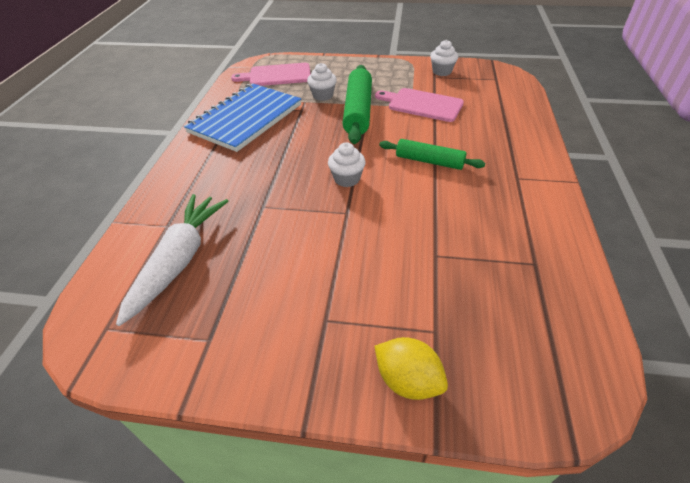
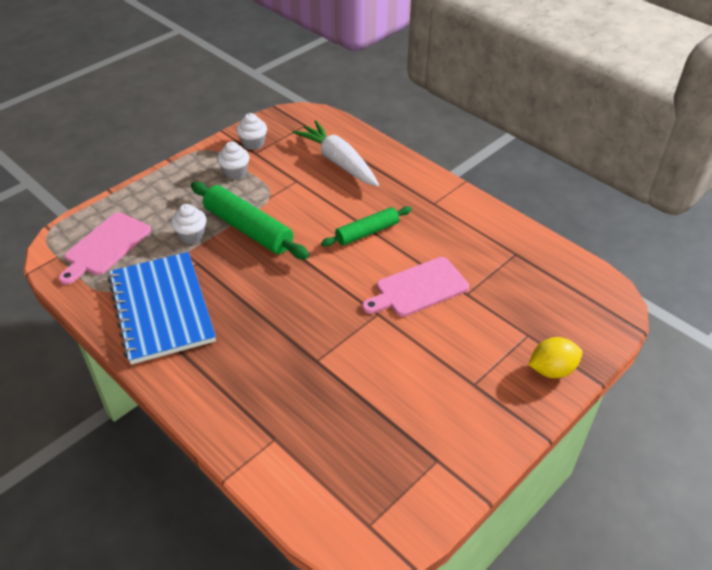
camera: 55 degrees left, 0 degrees up
(179, 261) = (332, 446): white carrot -> white carrot (338, 162)
(347, 179) = (337, 290): white cupcake -> white cupcake (235, 172)
(422, 104) = (288, 187): pink cutting board -> pink cutting board (418, 288)

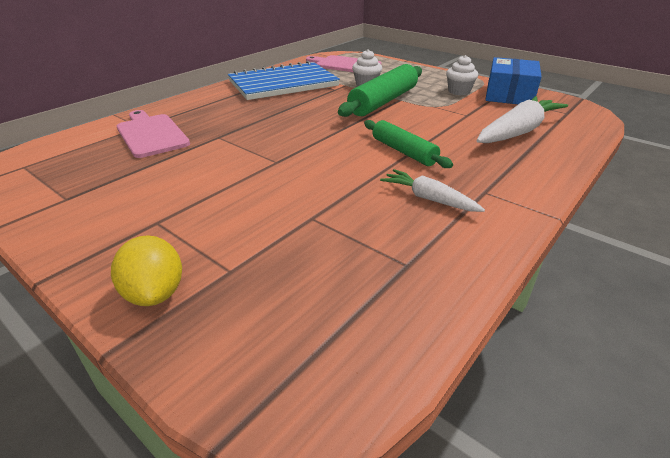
camera: 85 degrees right, 10 degrees down
(253, 143) = (509, 94): white cupcake -> blue box
(418, 288) = (317, 184): pink cutting board -> pink cutting board (151, 134)
(442, 231) = (429, 199): none -> white carrot

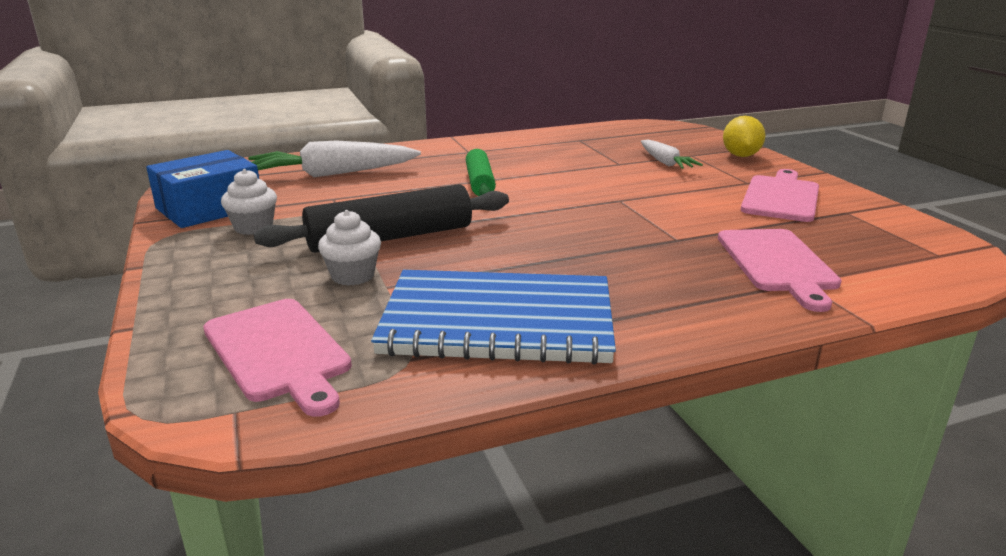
camera: 150 degrees left, 10 degrees down
(125, 204) = (781, 197): none -> pink cutting board
(383, 101) = (390, 237): green rolling pin -> black rolling pin
(429, 199) = (517, 155): white carrot -> white carrot (665, 162)

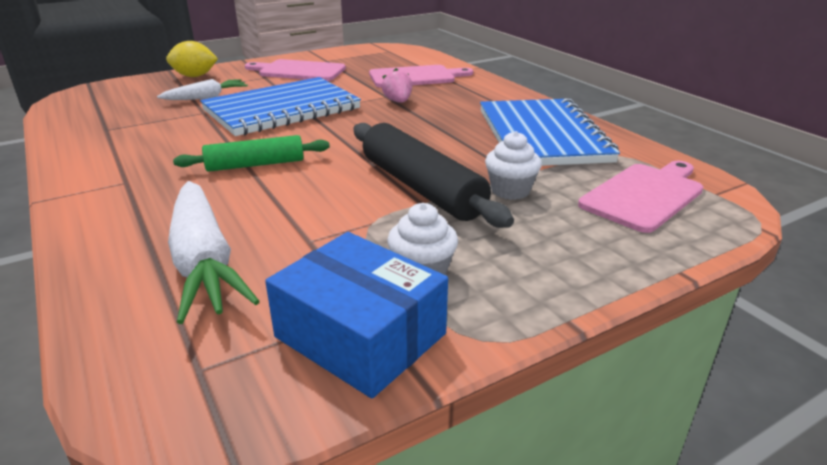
camera: 100 degrees left, 5 degrees up
(624, 190) = (282, 110): none -> blue notebook
(653, 244) = (398, 101): none -> pink strawberry

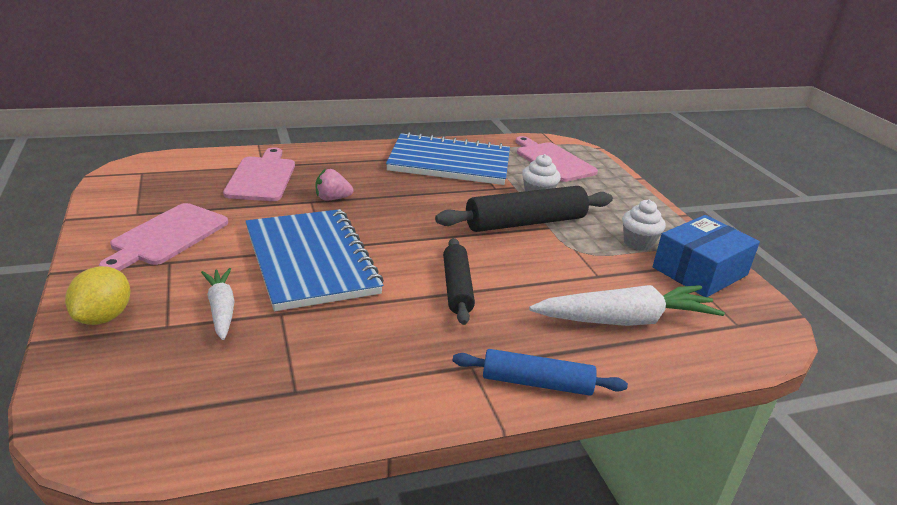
camera: 80 degrees left, 0 degrees up
(92, 212) = (536, 383): none -> blue rolling pin
(255, 164) = (456, 288): green rolling pin -> black rolling pin

